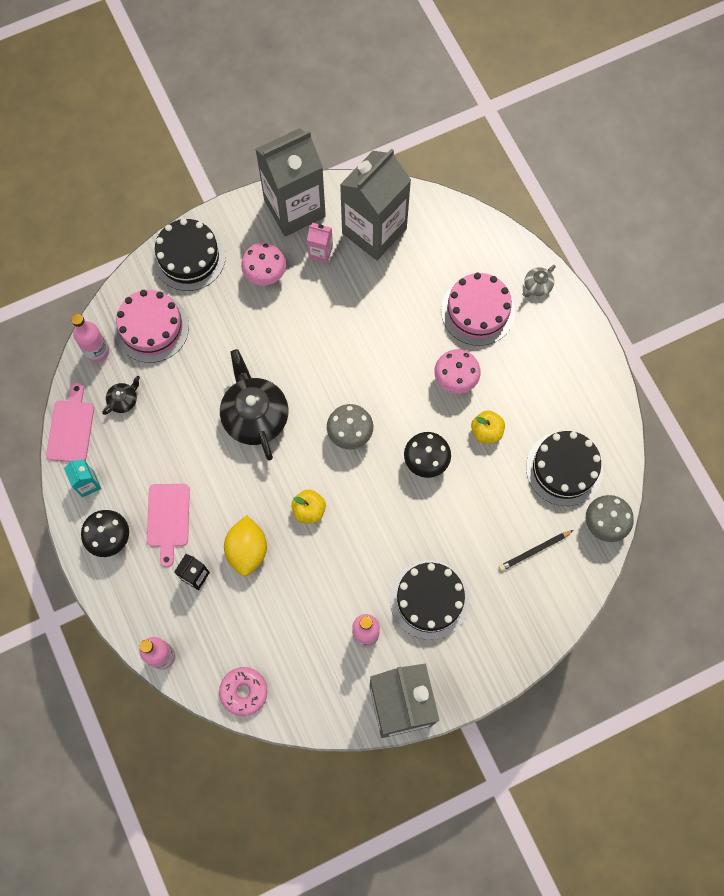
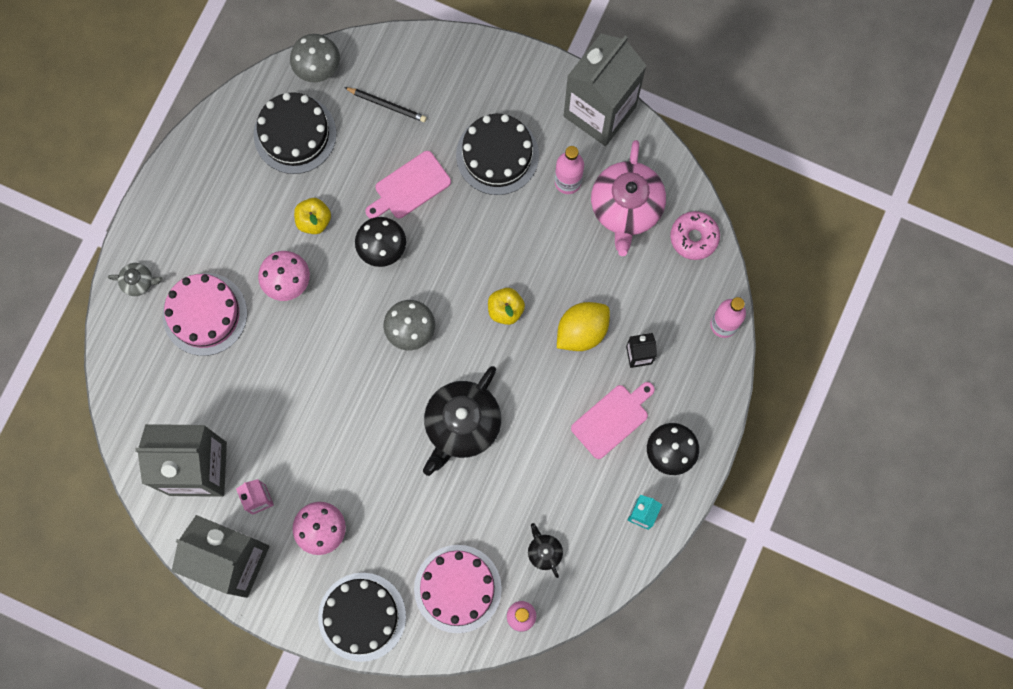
camera: 130 degrees left, 5 degrees up
(71, 428) = (608, 575): pink cutting board -> pink cutting board (410, 187)
(123, 400) = (544, 552): black teapot -> black teapot turned 60 degrees clockwise
(309, 661) = (626, 207): none -> pink teapot

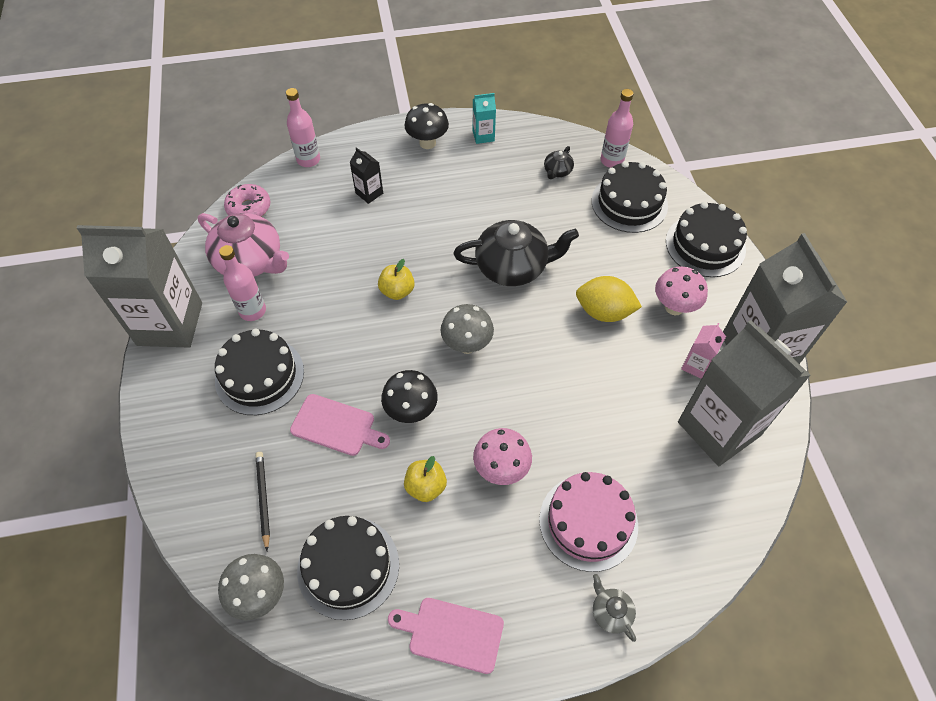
camera: 125 degrees left, 20 degrees down
(457, 588) = (629, 203): pink cake -> black cake
(582, 331) = (377, 235): yellow lemon -> yellow lemon (604, 312)
(612, 419) = (430, 183): pink cutting board -> pink cutting board (452, 634)
(626, 207) = (250, 261): pink teapot -> pink teapot turned 60 degrees clockwise

